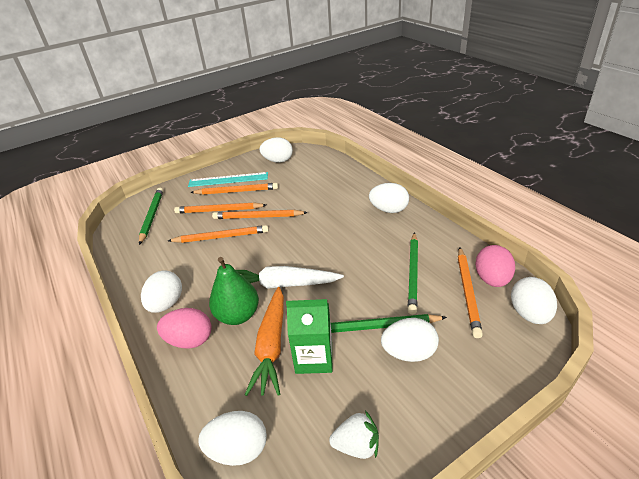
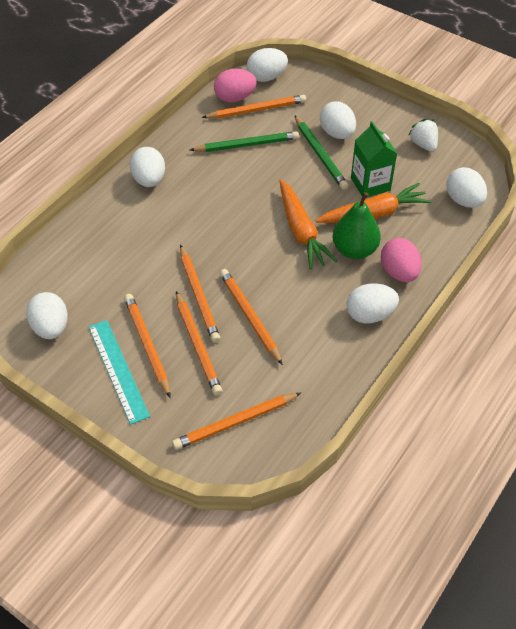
camera: 115 degrees left, 15 degrees up
(152, 216) = (235, 422): green pencil -> orange pencil
(282, 284) = (301, 231): white carrot -> orange carrot

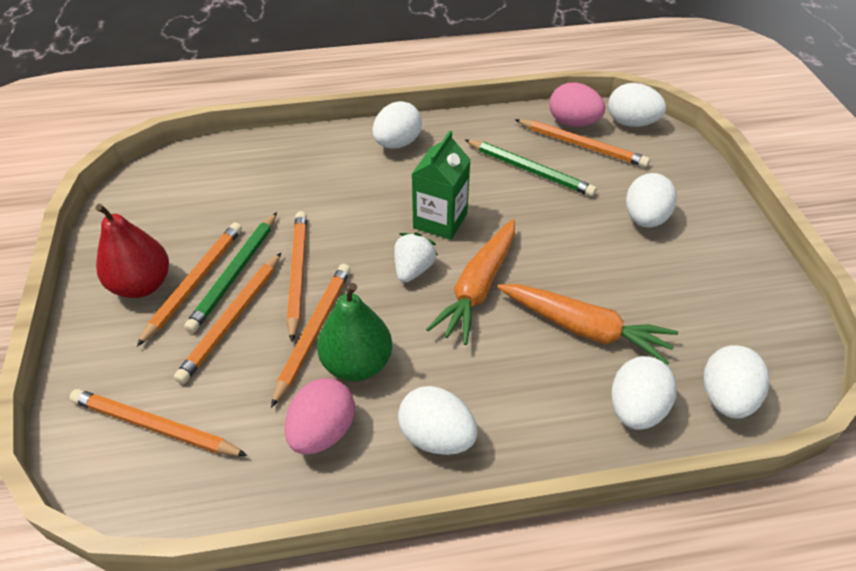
camera: 45 degrees right, 5 degrees down
(51, 327) = (152, 207): white egg -> white egg (636, 409)
(118, 370) = (142, 285): turquoise ruler -> red pear
(199, 296) = (297, 274): orange pencil -> orange pencil turned 150 degrees clockwise
(320, 155) = (597, 227): green pencil -> green pencil (235, 274)
(354, 250) = (511, 351): green pear -> green pear (357, 364)
(370, 184) = (620, 295): green carton -> green carton (440, 221)
(399, 272) = (533, 417): pink egg -> pink egg (322, 432)
(423, 144) = (744, 297): white strawberry -> white strawberry (413, 269)

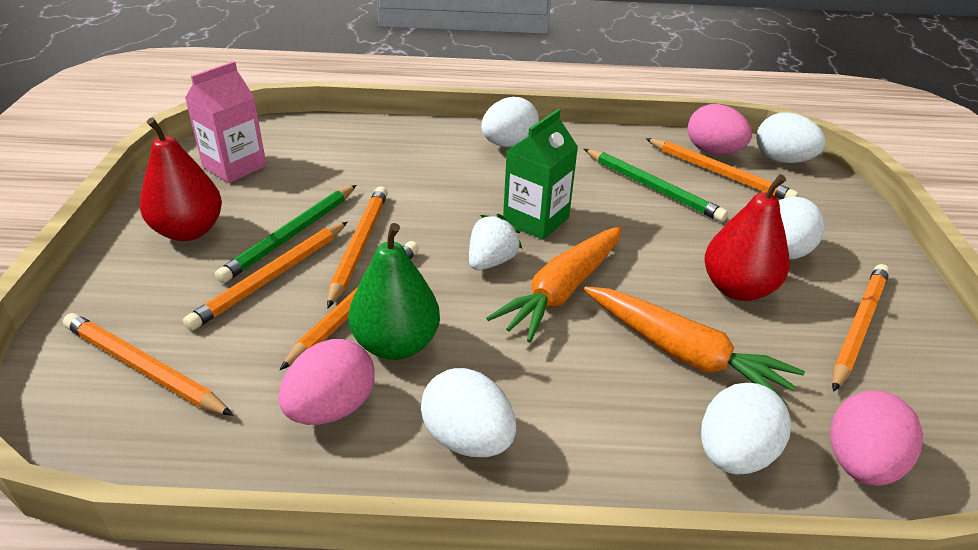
camera: 10 degrees right, 10 degrees down
(158, 208) = (234, 166): none -> pink carton
(195, 282) = (245, 237): orange pencil -> orange pencil (858, 327)
(615, 260) = (737, 289): none -> red pear
(725, 398) = (860, 463): white egg -> pink egg

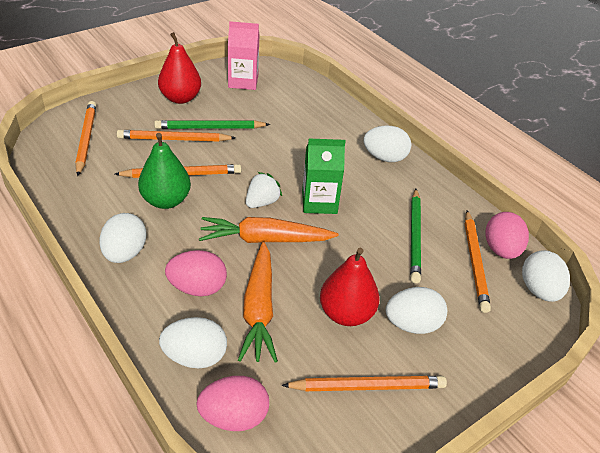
camera: 50 degrees right, 5 degrees up
(331, 408) = (108, 202): pink egg -> pink egg (197, 288)
(359, 246) = (225, 152): orange pencil -> none
(491, 261) = (262, 202): white strawberry -> white strawberry turned 45 degrees counterclockwise

